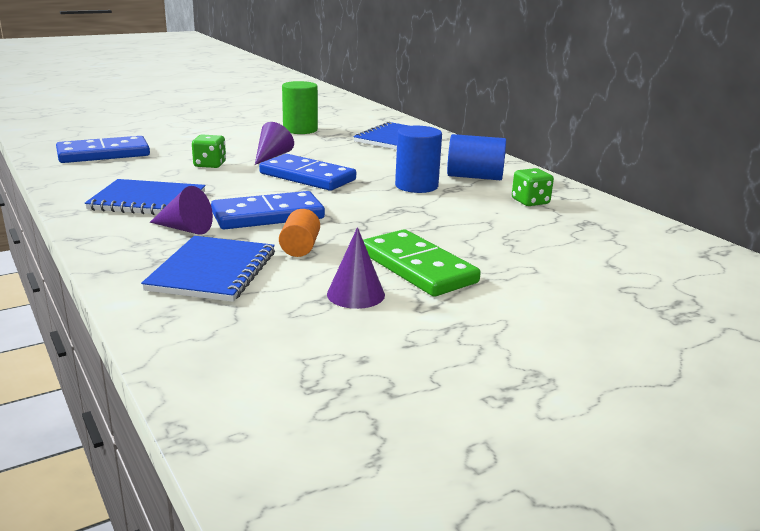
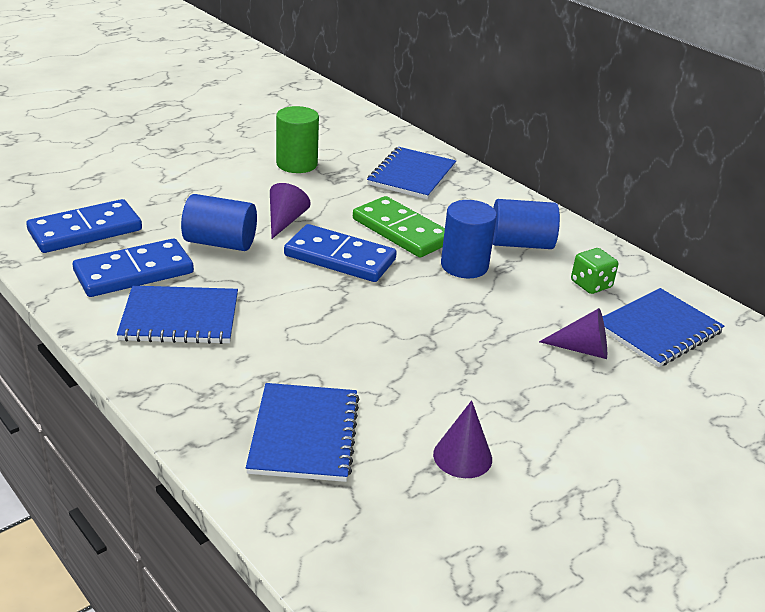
camera: 10 degrees left, 10 degrees up
(185, 229) = (244, 365): purple cone -> purple cone (582, 349)
(210, 165) = (220, 243): green dice -> blue cylinder
(268, 215) = (324, 333): blue domino -> blue domino (134, 272)
(300, 248) = (379, 386): orange cylinder -> none
(418, 267) = (509, 407): green domino -> green domino (401, 231)
(586, 230) = (658, 330): none -> blue notebook

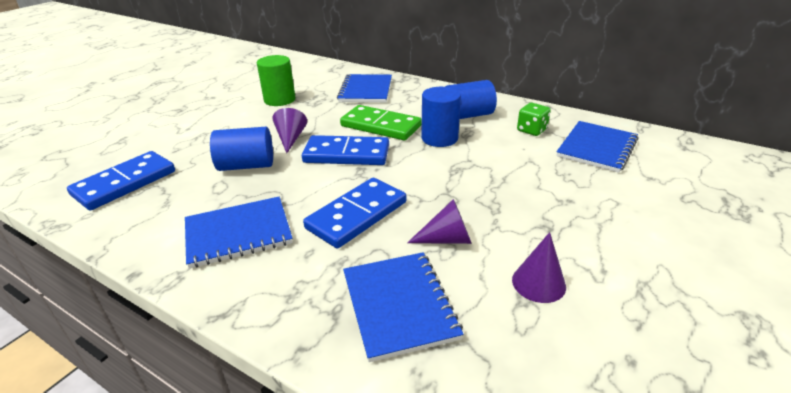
camera: 15 degrees left, 0 degrees up
(134, 272) = (181, 206): blue domino -> blue domino (357, 215)
(582, 349) = (560, 174): purple cone -> purple cone (447, 239)

